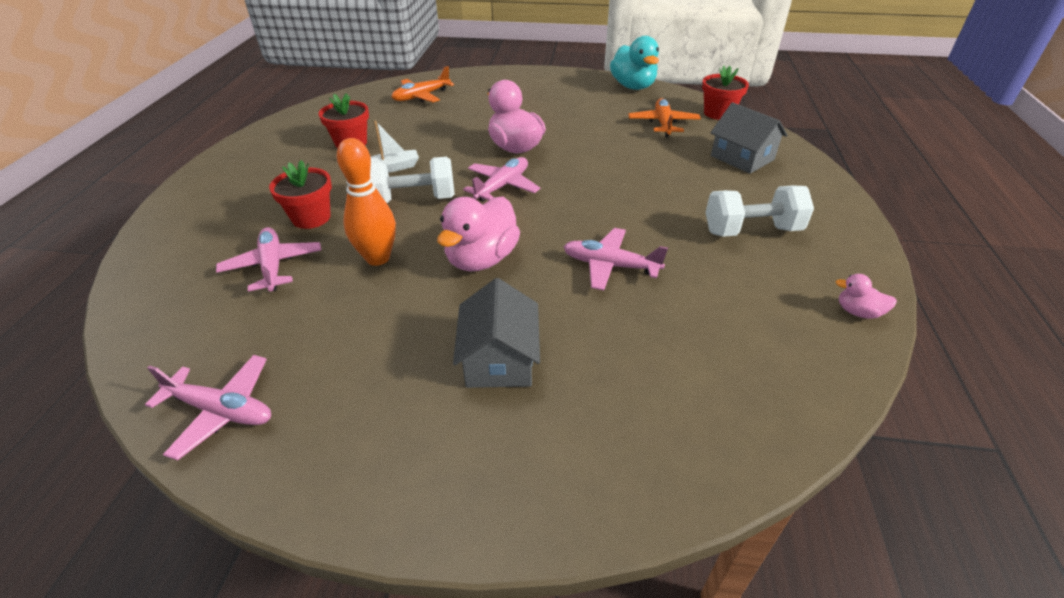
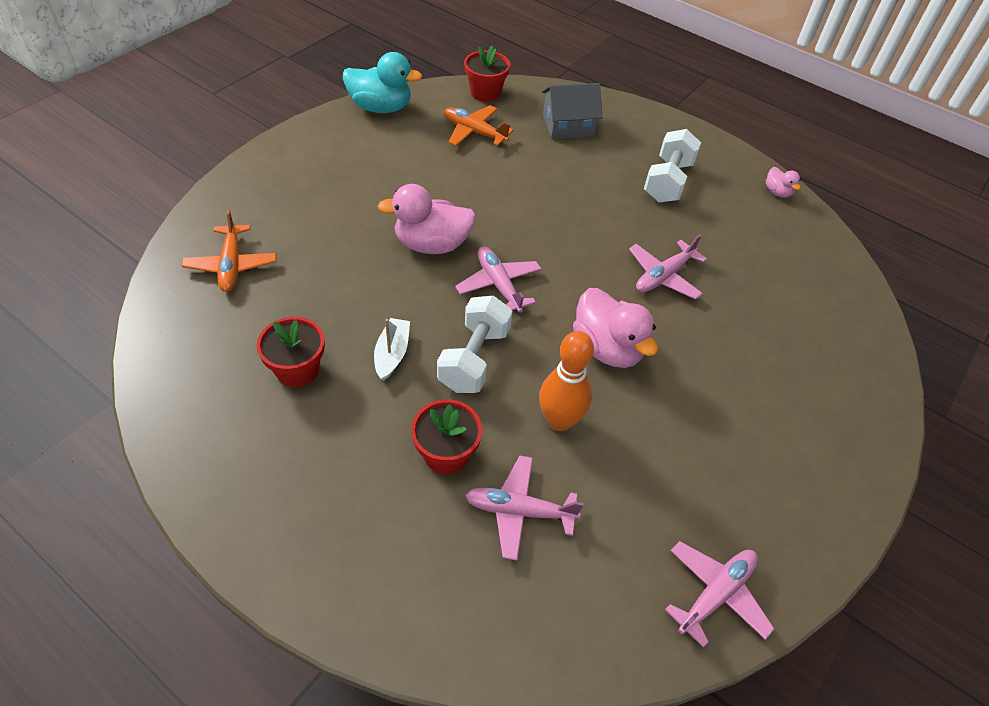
camera: 65 degrees left, 10 degrees up
(499, 359) = (737, 389): grey house -> none
(858, 312) = (777, 192): pink duck -> pink duck turned 75 degrees counterclockwise

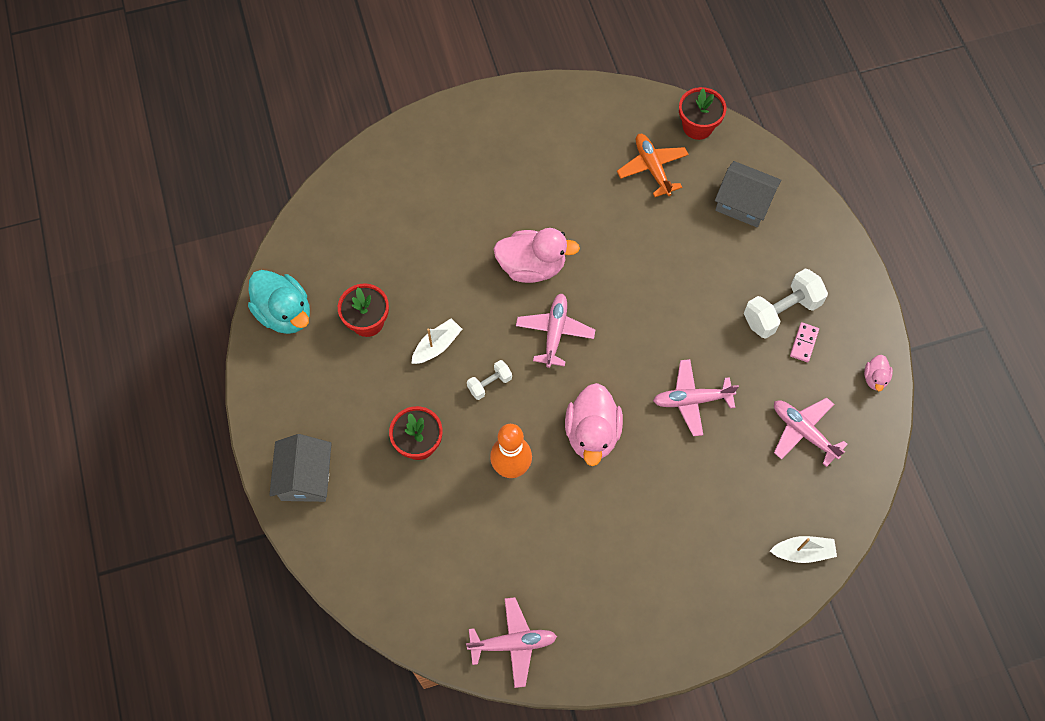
camera: 40 degrees right, 15 degrees up
(231, 265) = (377, 205): orange plane -> none
(339, 570) = (305, 477): none -> grey house
(381, 107) = (592, 99): turquoise duck -> turquoise duck (285, 313)
(432, 244) = (532, 266): pink duck -> pink duck turned 150 degrees clockwise
(474, 359) = (489, 384): white dumbbell -> white dumbbell, size x0.54
(519, 511) = (435, 511): pink plane -> pink plane (803, 432)
(705, 194) = (803, 343): none -> pink domino
(862, 341) = (802, 552): none -> white boat

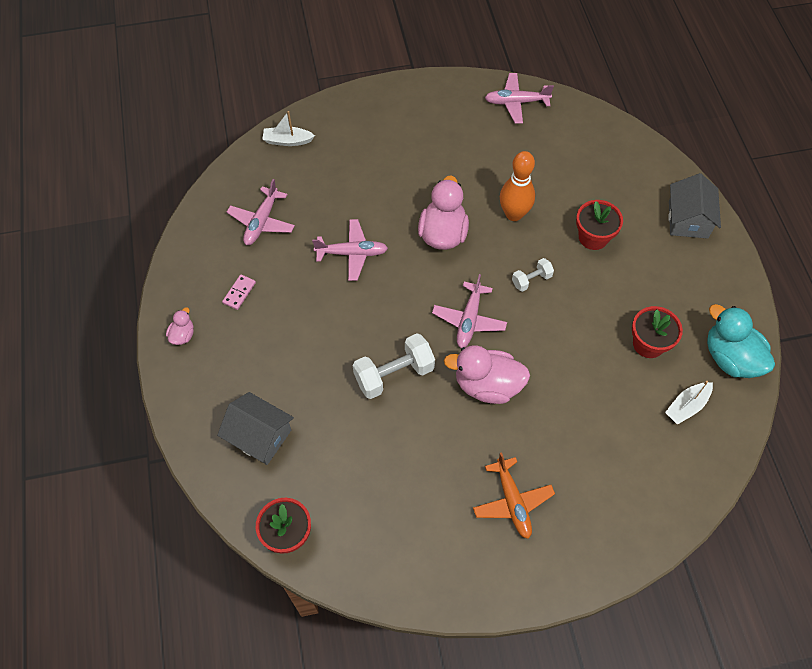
camera: 175 degrees left, 5 degrees down
(437, 346) = (580, 316): white boat -> white boat (686, 406)
(652, 168) = (348, 485): orange plane -> orange plane (512, 502)
(781, 312) = (252, 322): white dumbbell -> white dumbbell (394, 374)
(803, 432) = (262, 222): pink plane -> pink plane turned 60 degrees clockwise
(875, 378) = (185, 259): pink duck -> pink duck (183, 335)

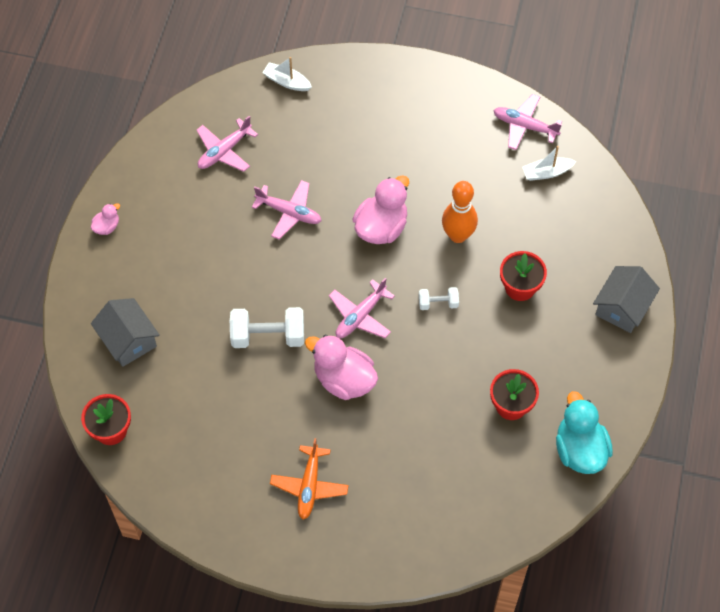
camera: 25 degrees right, 0 degrees up
(239, 293) = (172, 209): pink domino -> none
(686, 406) = (511, 474): white boat -> white boat (546, 173)

